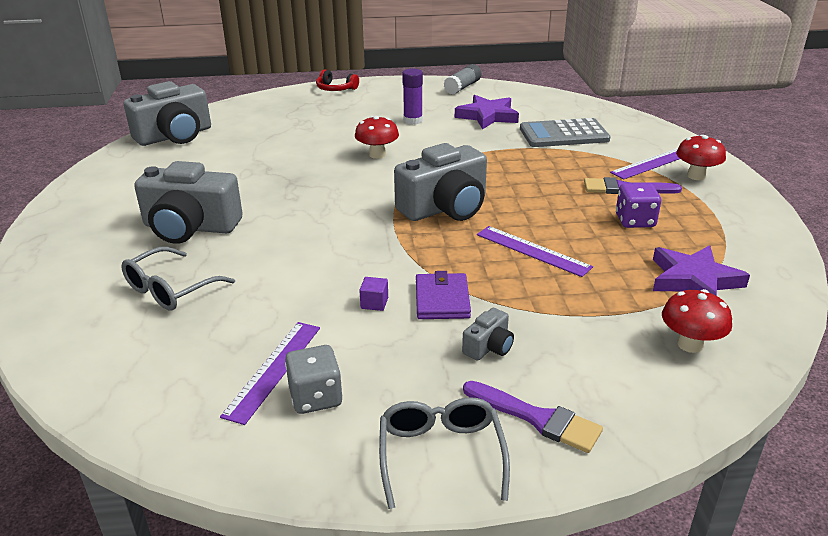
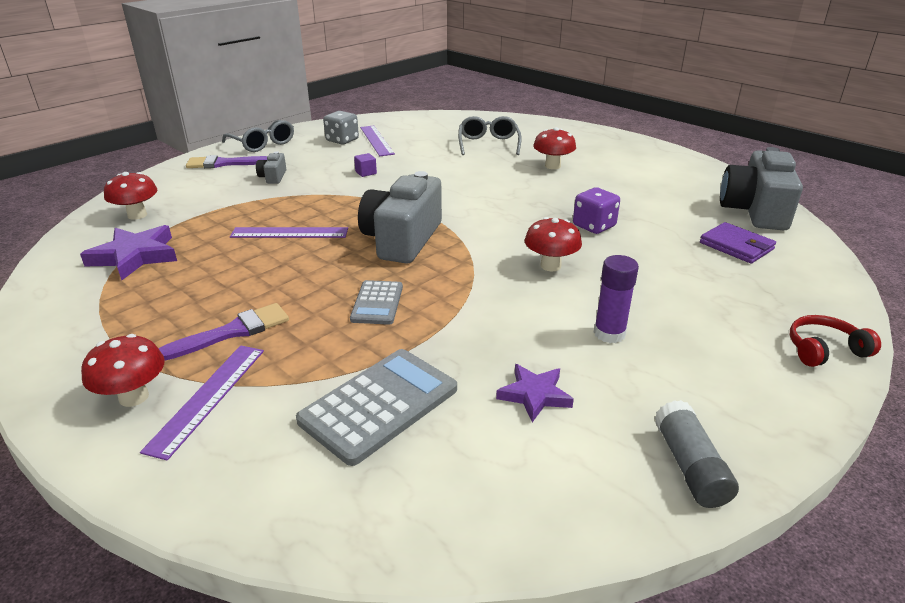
camera: 140 degrees right, 0 degrees up
(190, 227) = (552, 166): grey camera -> red mushroom
(442, 300) = (326, 186): purple wallet -> purple wallet (736, 246)
(487, 116) = (534, 395): purple star -> purple star, size x0.63
(517, 173) = (377, 303): none -> grey calculator
(635, 221) = (206, 293): purple dice -> purple dice (594, 226)

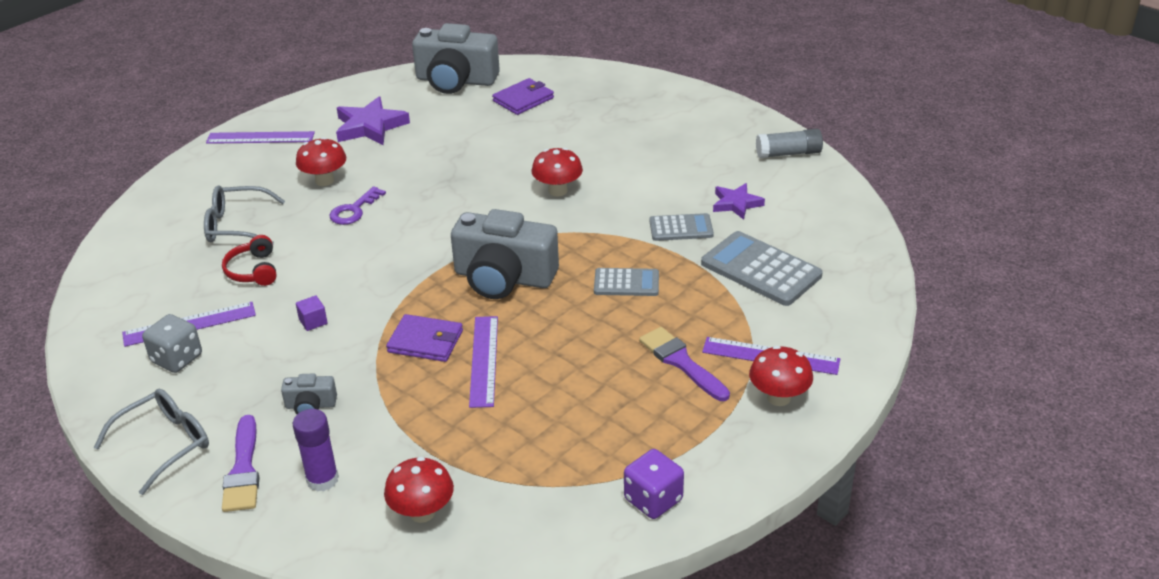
camera: 90 degrees left, 5 degrees up
(135, 256) = (539, 476): purple star -> purple star (370, 126)
(325, 210) = (425, 341): none -> purple wallet
(477, 344) = (681, 228): none -> grey calculator
(510, 178) = (354, 210): none -> purple key
(594, 226) = (481, 164): purple dice -> purple dice (653, 499)
(609, 333) = (659, 169): purple glue stick -> purple glue stick (322, 479)
(611, 142) = (260, 138): none -> purple ruler
(824, 350) = (667, 91): red headphones -> red headphones (253, 270)

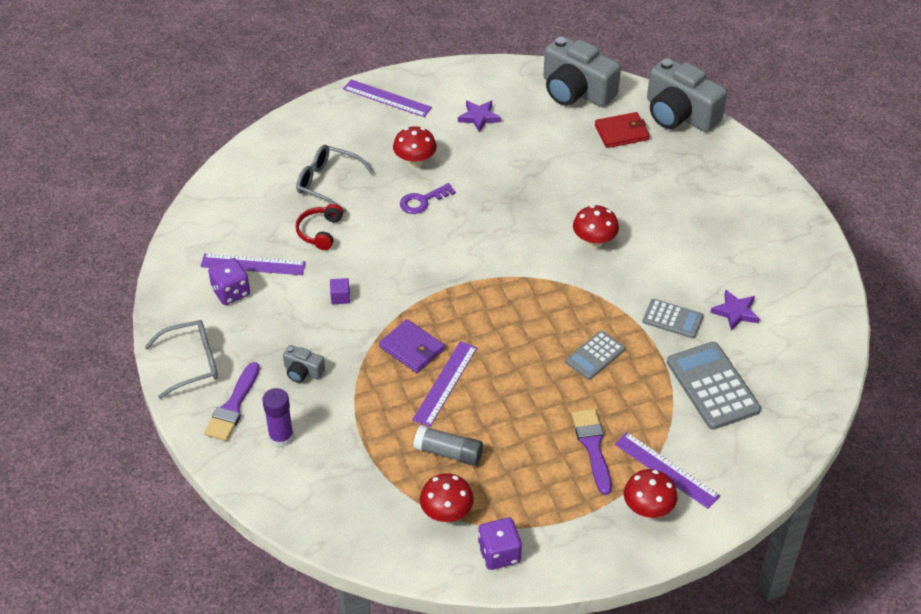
camera: 25 degrees right, 10 degrees up
(177, 358) = (231, 292): grey dice -> purple dice
(370, 126) = (479, 117): purple star -> purple star, size x0.63
(422, 512) = (334, 493): red mushroom -> red mushroom (446, 513)
(504, 278) = (502, 312): grey camera -> grey camera (679, 114)
(523, 99) = (621, 132): purple wallet -> red wallet
(626, 283) = (595, 355): grey calculator -> grey calculator turned 105 degrees clockwise
(788, 153) = (817, 276): grey glue stick -> grey glue stick (448, 453)

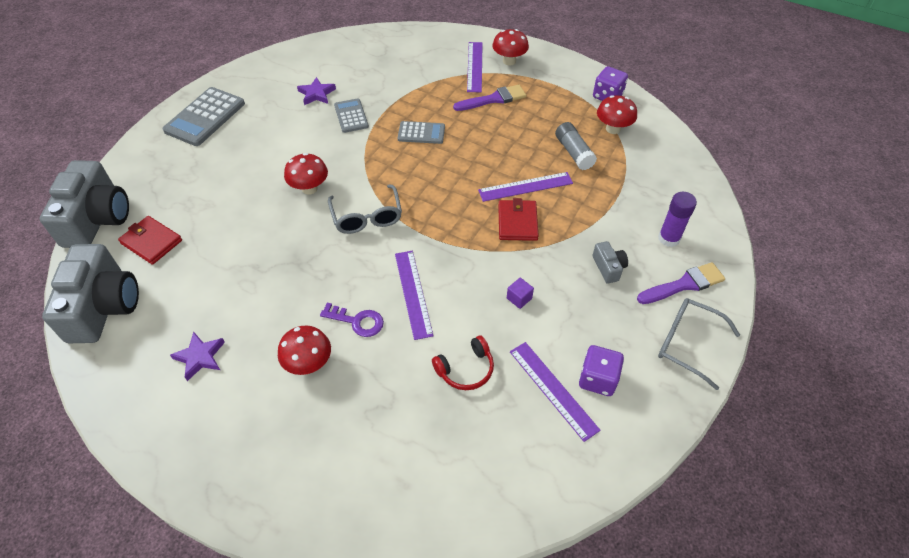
camera: 130 degrees left, 5 degrees up
(327, 183) = (399, 414): grey glasses -> grey glasses (367, 217)
(387, 98) = (223, 463): purple ruler -> purple ruler (413, 293)
(412, 348) = (517, 222): purple wallet -> red wallet
(592, 447) = (493, 99): purple brush -> purple brush turned 150 degrees counterclockwise
(712, 386) = (391, 77): grey calculator -> grey calculator (205, 117)

